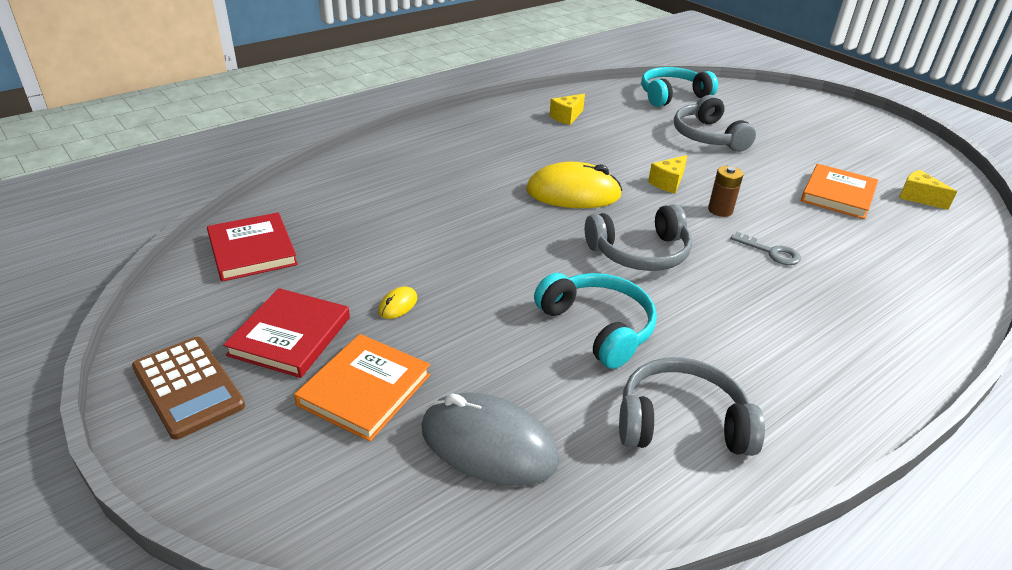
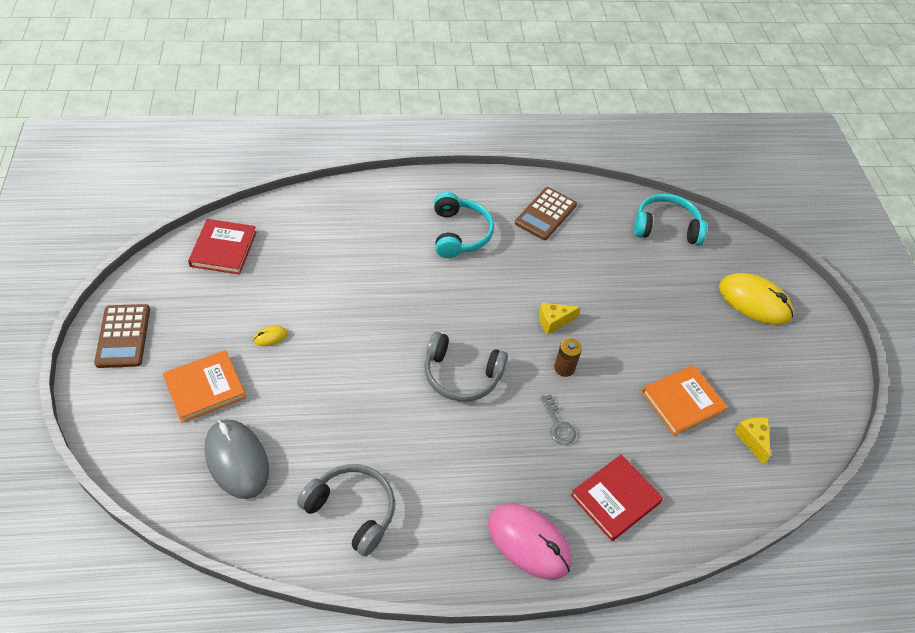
camera: 30 degrees right, 15 degrees up
(290, 336) = (196, 328): red book -> red book (615, 499)
(567, 117) = (545, 214): yellow cheese -> brown calculator
(573, 193) = (470, 297): yellow mouse -> yellow mouse (754, 301)
(598, 327) = (372, 419): turquoise headphones -> turquoise headphones (460, 233)
(707, 136) = (643, 288): grey headphones -> none
(875, 355) = (529, 542): none -> pink mouse

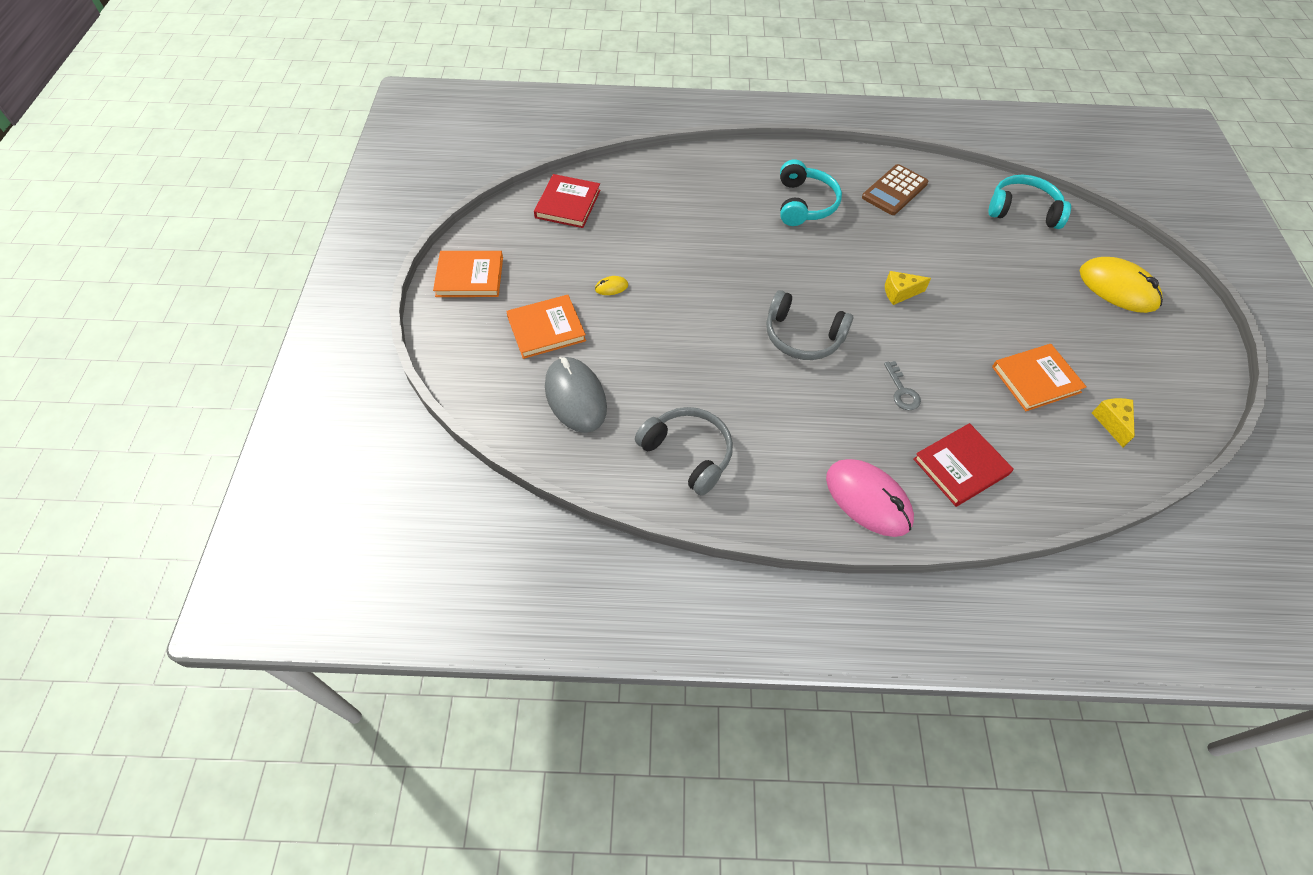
camera: 10 degrees right, 5 degrees up
(123, 336) = (469, 276): brown calculator -> orange book
(564, 368) = (910, 337): brown battery -> none

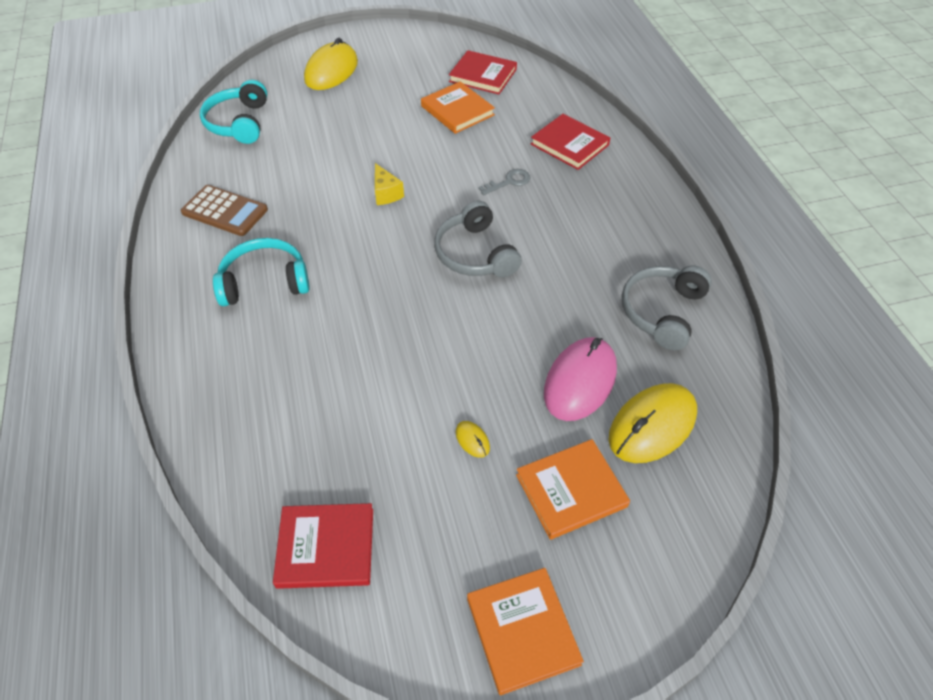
camera: 105 degrees left, 5 degrees down
(546, 329) = (571, 491): orange book -> orange book turned 75 degrees counterclockwise
(575, 397) = (652, 426): grey mouse -> yellow mouse
(802, 337) = (475, 254): grey headphones -> grey headphones turned 150 degrees clockwise
(868, 499) = (633, 190): pink mouse -> pink mouse (580, 381)
(1111, 422) = (483, 75): yellow cheese -> red book

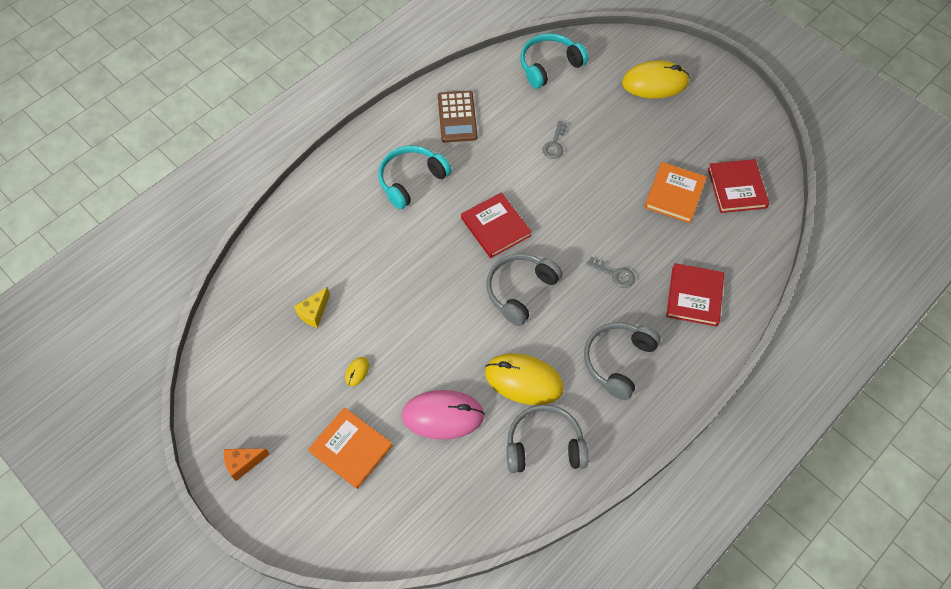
camera: 60 degrees right, 10 degrees up
(264, 282) = (411, 180): turquoise headphones -> turquoise headphones turned 90 degrees counterclockwise
(326, 548) = (243, 332): red book -> red book (495, 227)
(331, 158) = (554, 144): none -> grey key
(386, 193) = (542, 200): yellow cheese -> yellow cheese (314, 312)
(522, 631) = (243, 463): orange book -> orange cheese
(602, 220) = (617, 361): none -> grey headphones
(652, 426) = (431, 479): yellow mouse -> yellow mouse (523, 380)

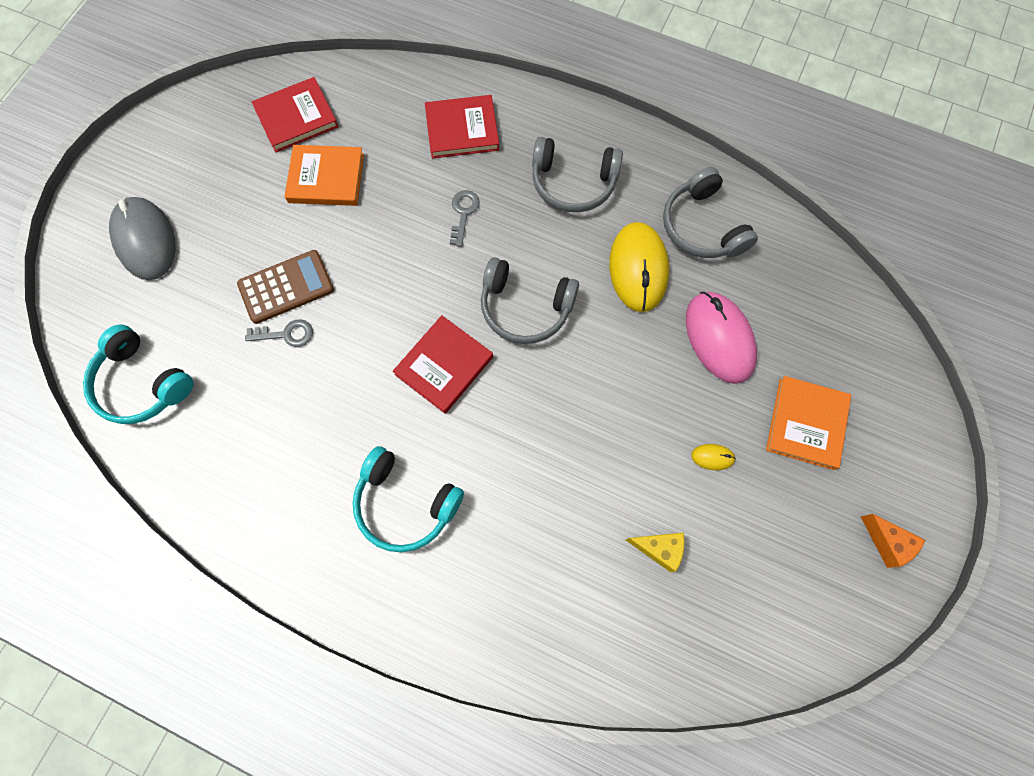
camera: 110 degrees left, 10 degrees up
(457, 117) = (272, 481): brown calculator -> brown calculator (286, 287)
(655, 83) = (145, 240): yellow mouse -> grey mouse

